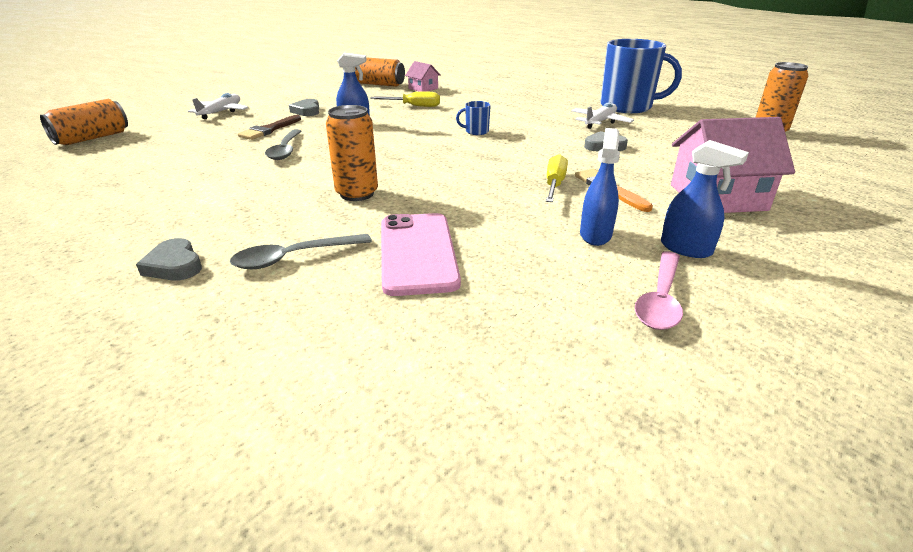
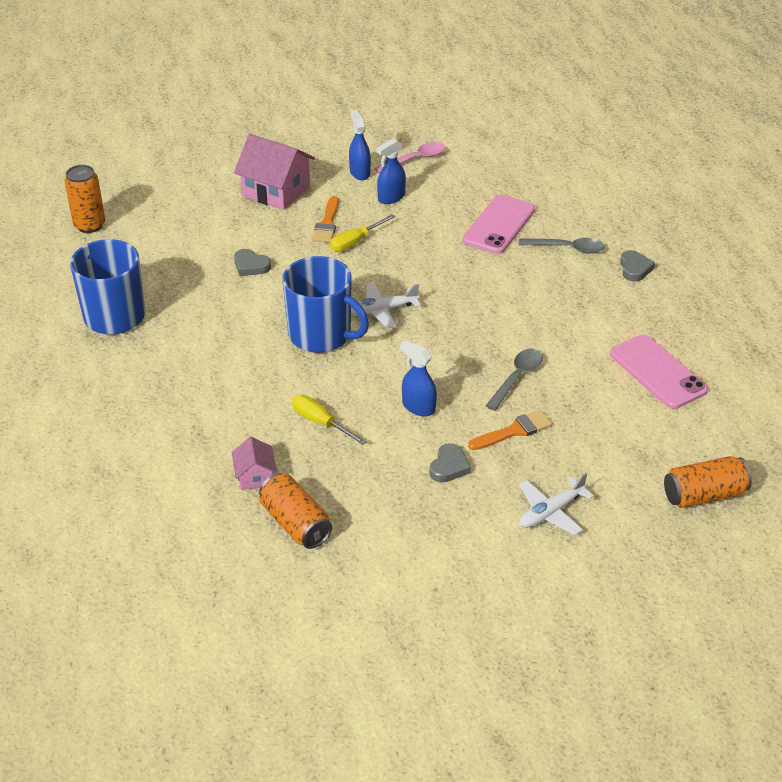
camera: 145 degrees left, 10 degrees up
(134, 184) = (657, 372): none -> pink phone
(269, 130) = (514, 431): brown brush -> orange brush
(357, 194) = (496, 289): orange can -> none
(476, 131) = (321, 335): blue mug -> blue mug, size x2.47
(600, 122) = (190, 300): white plane -> white plane (382, 310)

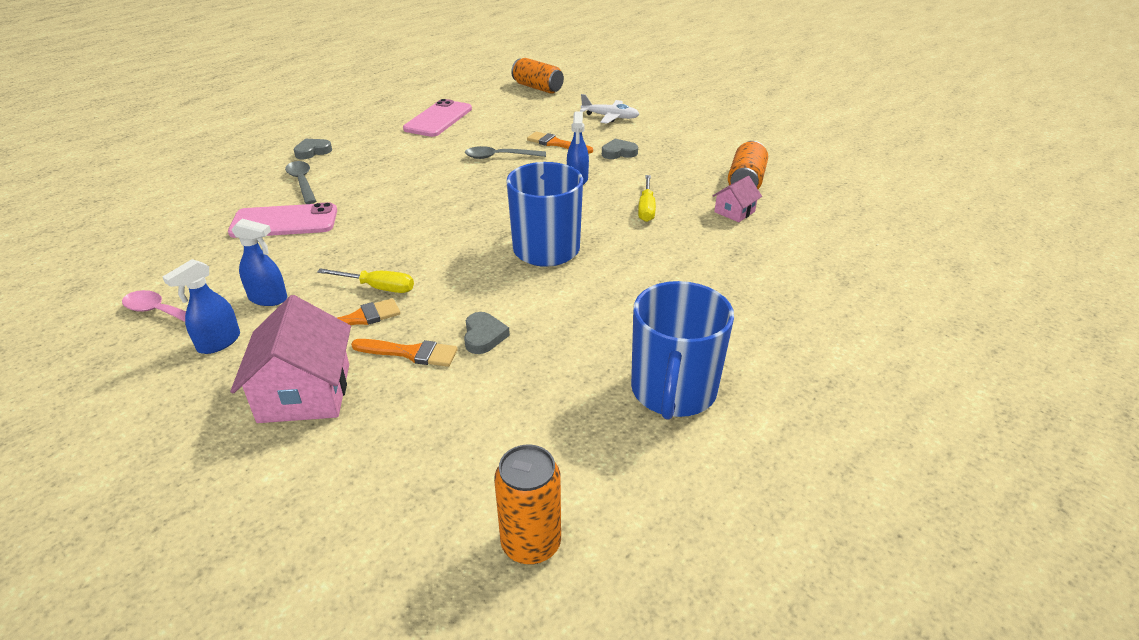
camera: 125 degrees left, 5 degrees down
(268, 234) = (410, 353): none -> orange brush
(382, 310) = (478, 233): white plane -> none

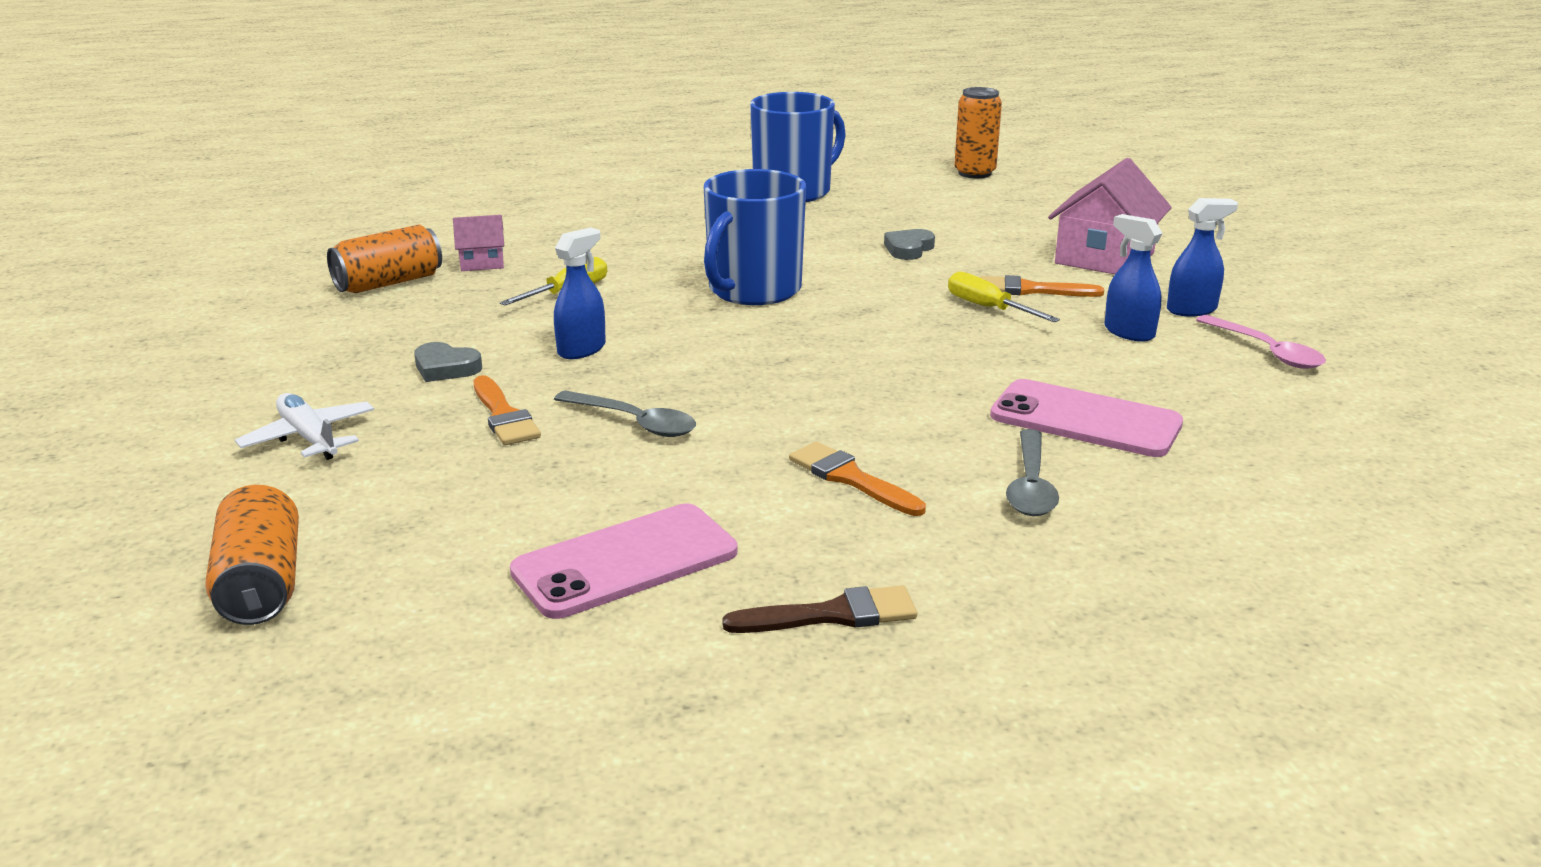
camera: 145 degrees left, 10 degrees down
(312, 151) = (979, 560): grey heart -> none
(355, 125) = (832, 615): none -> brown brush
(410, 353) = (989, 256): orange brush -> orange brush (851, 478)

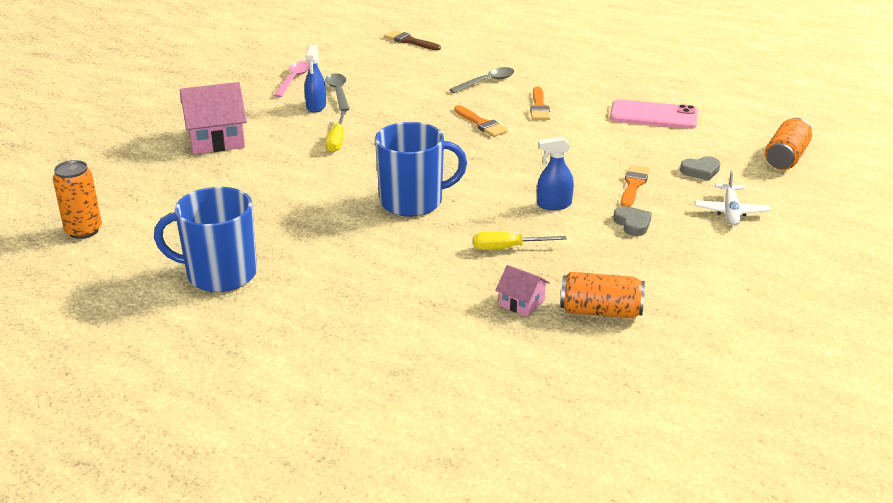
camera: 135 degrees left, 5 degrees up
(634, 422) = (583, 158): grey spoon -> grey spoon (338, 92)
(832, 615) = (611, 80): brown brush -> brown brush (410, 41)
(908, 249) = (281, 190): grey heart -> grey heart (700, 171)
(1031, 290) = (295, 140): orange brush -> orange brush (481, 123)
(1085, 420) = (420, 89): pink phone -> none
(1192, 310) = (265, 103): blue spray bottle -> none

